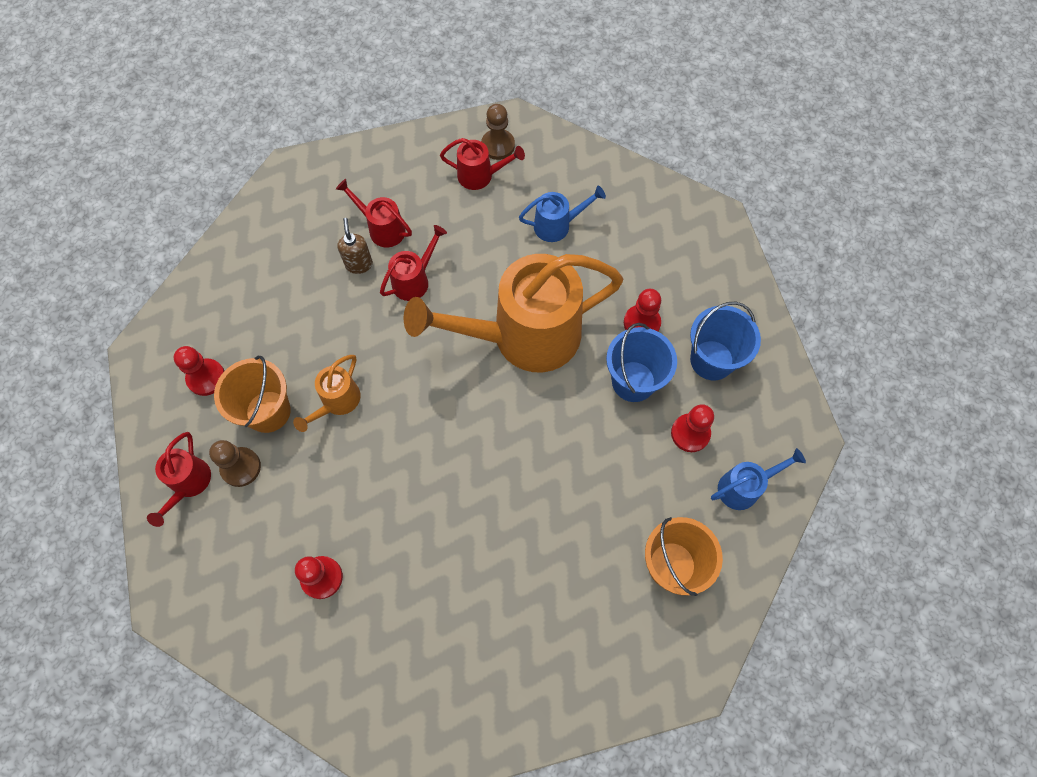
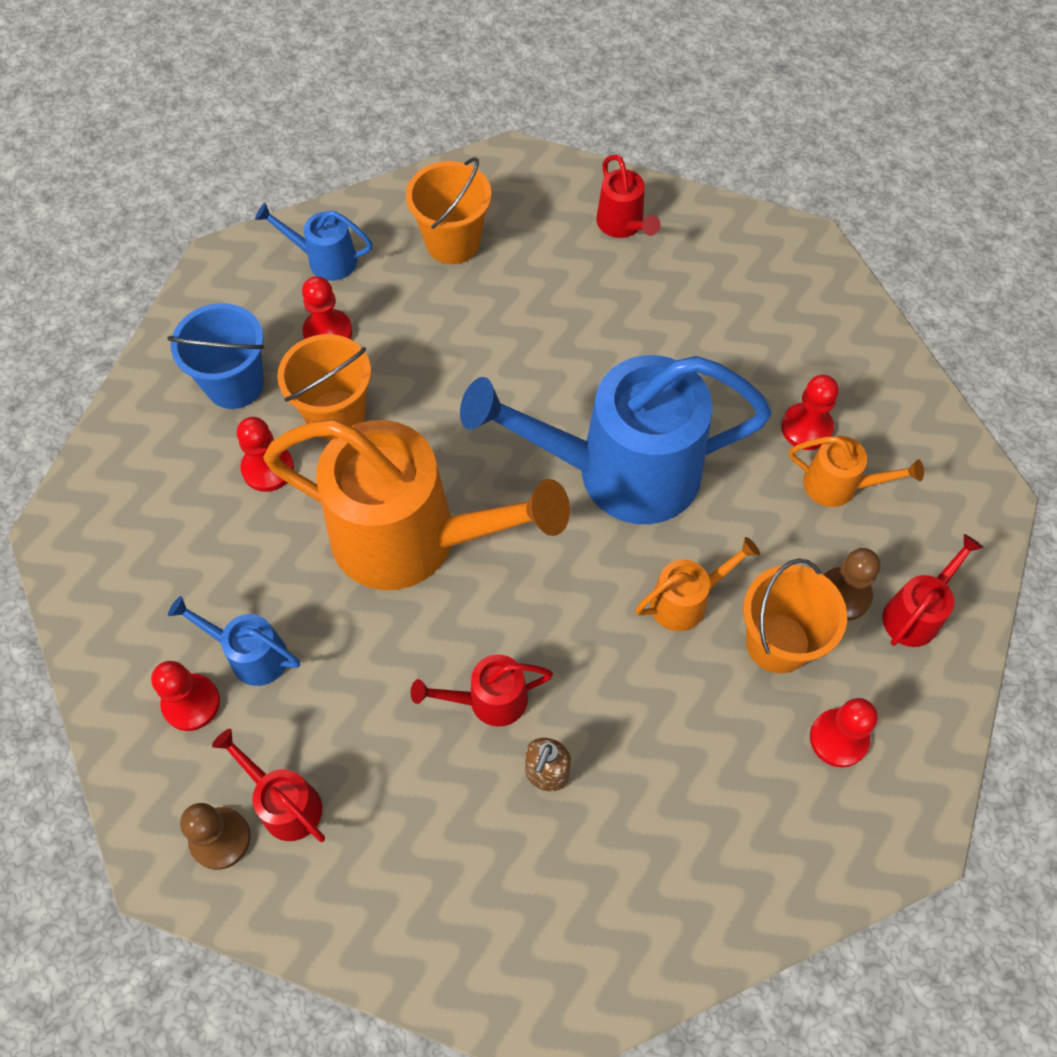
camera: 145 degrees left, 5 degrees down
(277, 545) = (839, 486): none -> orange watering can
(382, 228) = (479, 810): red watering can -> red watering can (623, 225)
(429, 460) = (619, 472): none -> blue watering can
(565, 187) = (191, 703): none -> red pawn
(633, 381) = (336, 415): blue bucket -> orange bucket

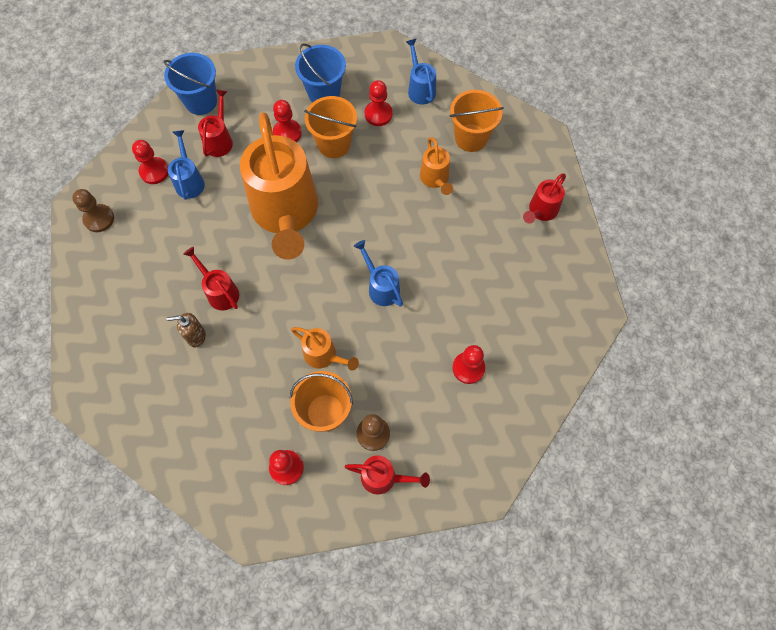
camera: 60 degrees right, 5 degrees up
(108, 567) = (201, 101): none -> blue bucket
(284, 803) = (127, 234): red watering can -> red watering can (220, 140)
(619, 472) = (381, 287): blue watering can -> blue watering can, size x0.44
(839, 486) = (441, 402): orange watering can -> orange watering can (435, 179)

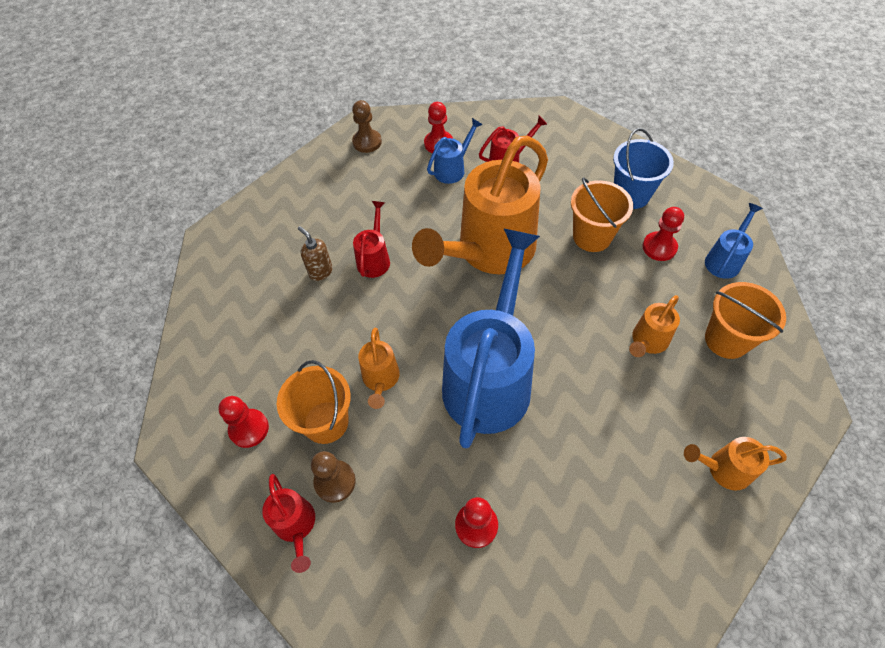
camera: 55 degrees right, 10 degrees down
(201, 101) = (528, 126): blue bucket -> none
(287, 133) = (564, 198): red pawn -> none
(381, 287) = (490, 377): blue watering can -> blue watering can, size x2.30
(541, 211) = (723, 469): red watering can -> orange watering can

